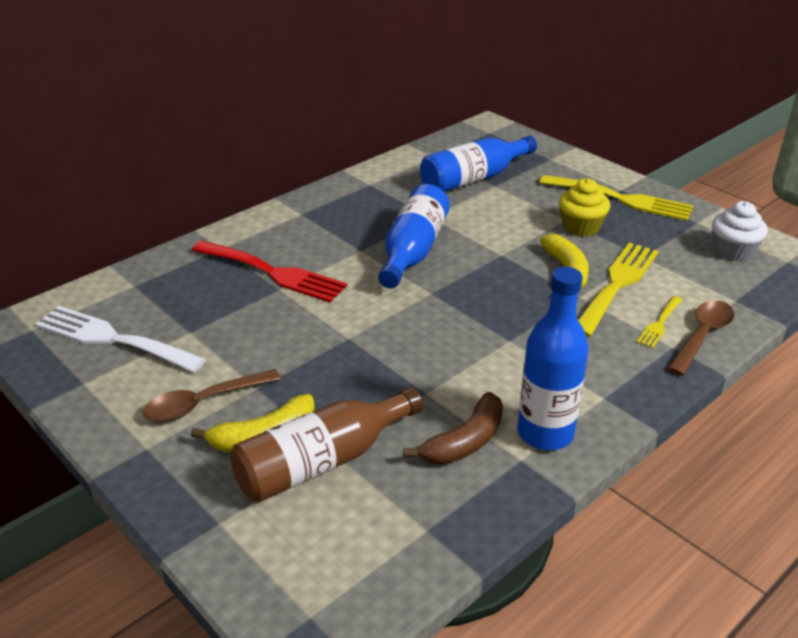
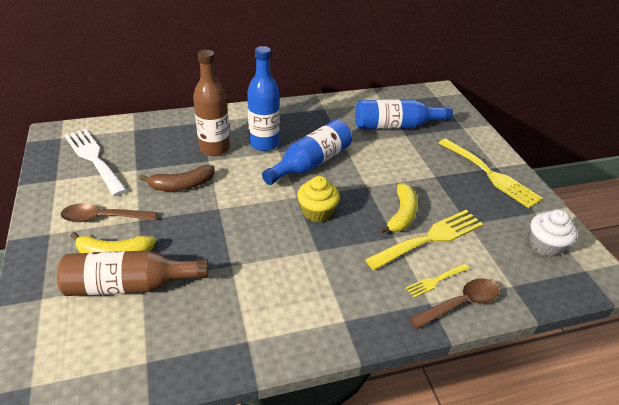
camera: 25 degrees right, 5 degrees up
(273, 273) = (214, 148): red fork -> brown bottle
(465, 441) = (224, 311): brown banana -> brown banana (182, 185)
(545, 433) = (280, 329): blue bottle -> blue bottle (264, 143)
(581, 227) = (441, 185): yellow cupcake -> yellow cupcake (317, 212)

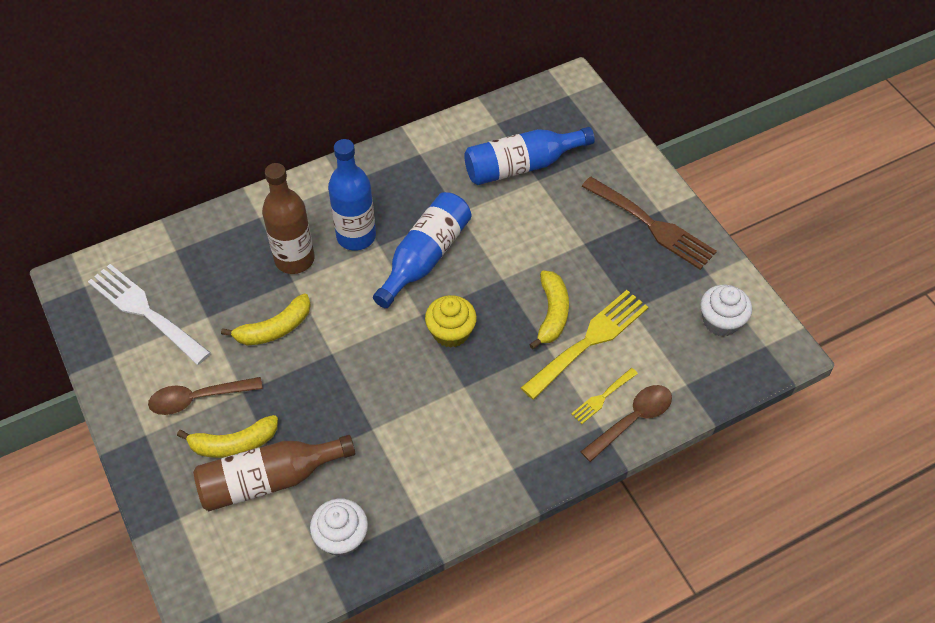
camera: 10 degrees left, 15 degrees up
(172, 345) = (341, 537): none -> white cupcake
(182, 185) = (274, 328): brown banana -> yellow banana
(490, 174) = (652, 225): yellow fork -> brown fork

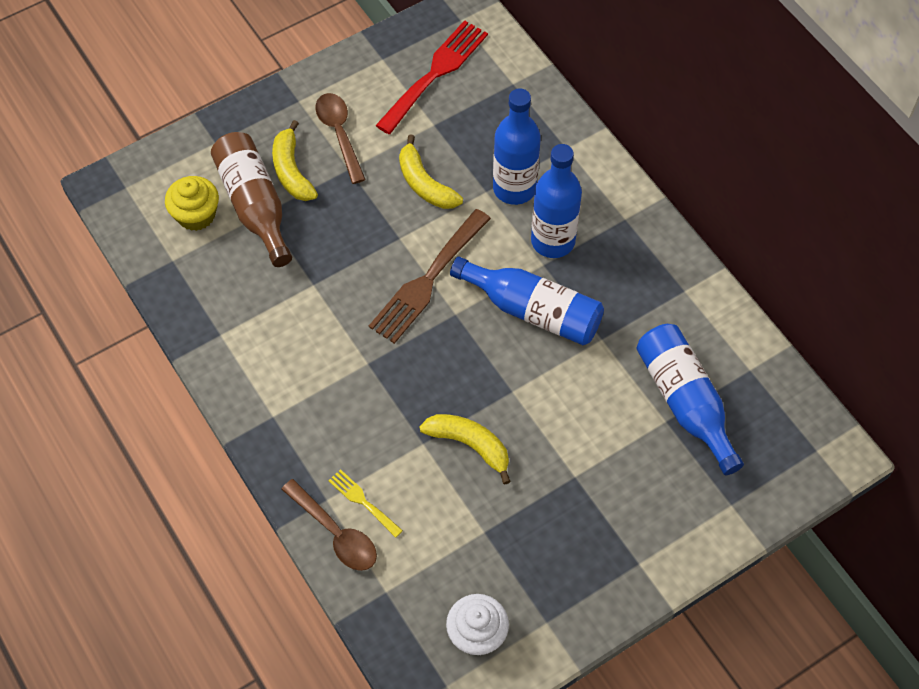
camera: 85 degrees right, 5 degrees up
(145, 311) = (435, 73): white fork -> red fork
(294, 259) = (514, 188): brown bottle -> blue bottle
(341, 537) = (196, 272): white cupcake -> none
(451, 332) = (435, 345): yellow cupcake -> yellow cupcake (196, 215)
(552, 313) = (469, 445): yellow banana -> yellow banana turned 150 degrees counterclockwise
(589, 341) = (436, 486): yellow fork -> none
(652, 225) = (614, 555): brown fork -> brown fork (427, 280)

